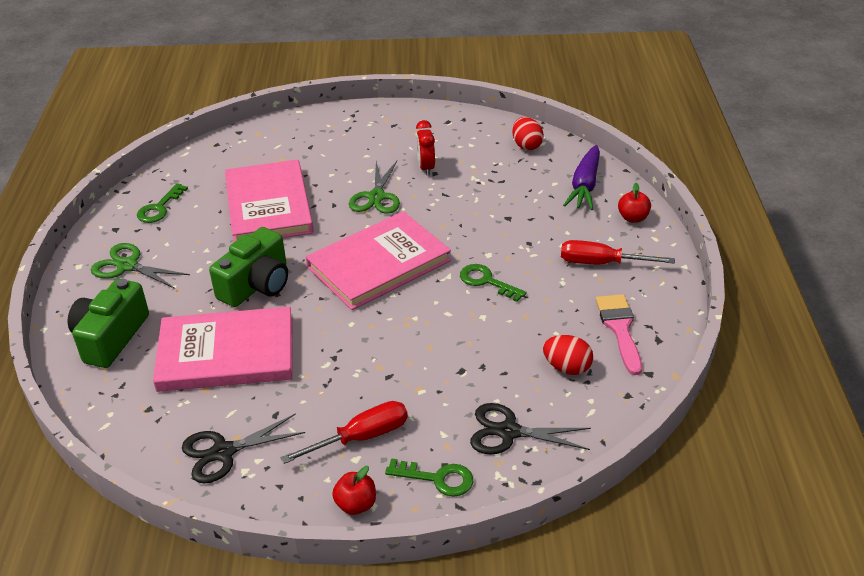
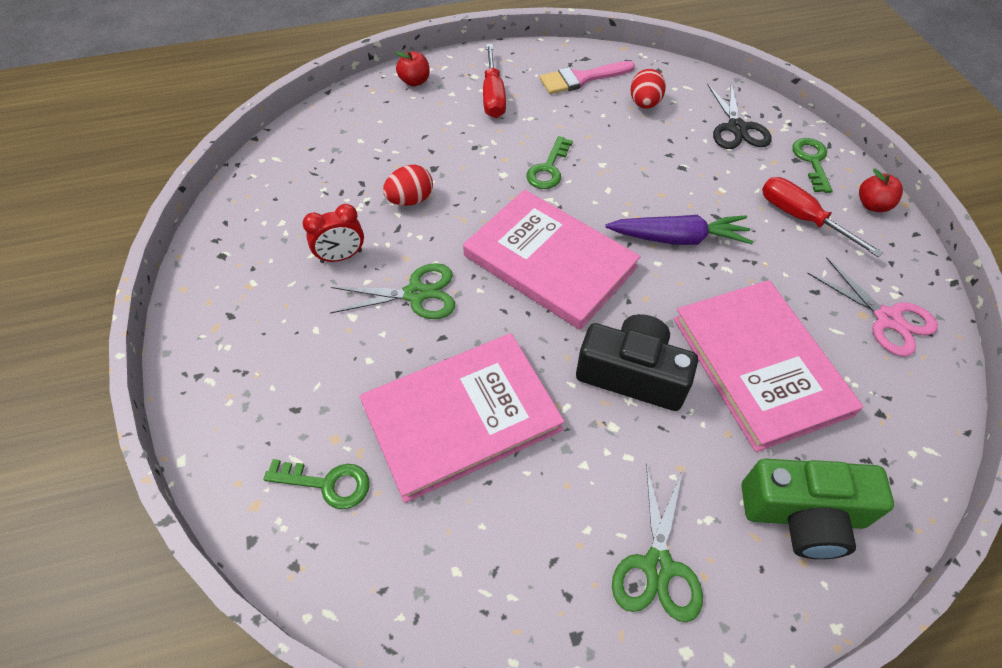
camera: 105 degrees left, 15 degrees up
(159, 208) = (502, 584): green key -> green key (327, 483)
(223, 452) = (887, 319): black scissors -> pink scissors
(256, 285) = (632, 374): green camera -> black camera
(526, 146) = (282, 171): red egg -> red egg (410, 200)
(585, 186) = (363, 117): purple carrot -> purple carrot (678, 238)

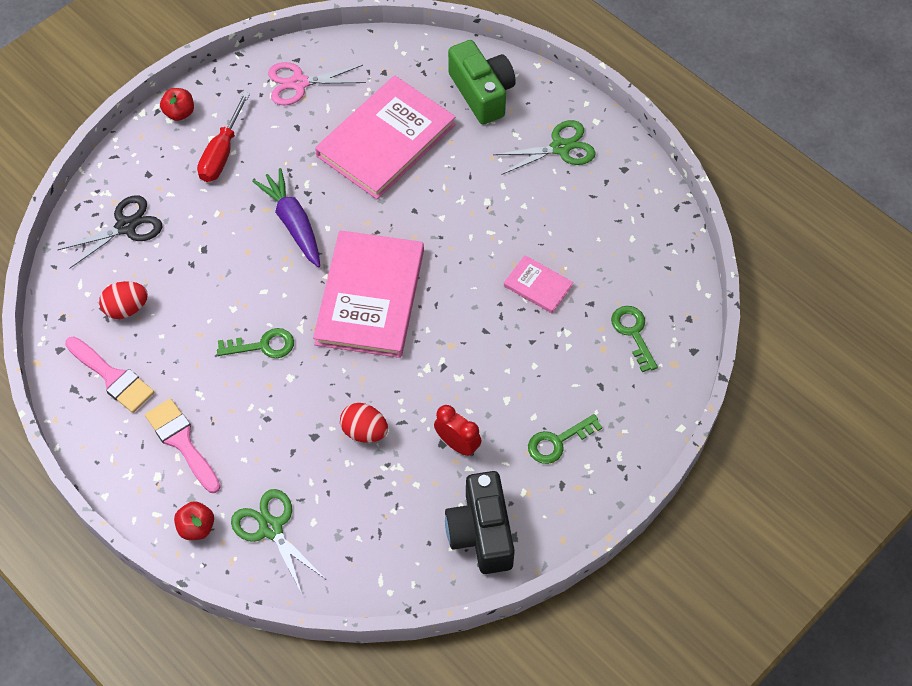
camera: 120 degrees left, 5 degrees up
(416, 294) = (459, 369): green scissors -> green scissors (271, 528)
(461, 416) = (538, 286): pink book -> pink book, size x0.45
(493, 96) = (182, 442): red screwdriver -> pink brush
(632, 374) = (440, 206): black camera -> black camera (481, 532)
(812, 161) = (144, 163): green key -> green key (558, 442)
(887, 319) = (299, 83): pink scissors -> pink scissors turned 120 degrees counterclockwise

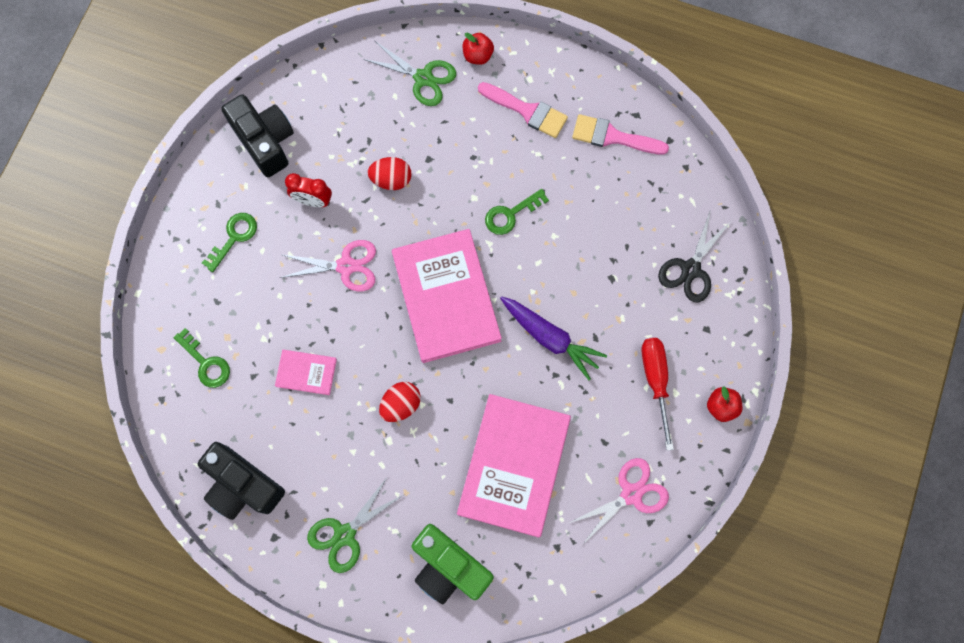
camera: 155 degrees right, 15 degrees up
(126, 308) = (640, 197): red egg -> red egg (401, 404)
(454, 365) = (346, 266): none -> pink scissors
(637, 218) = (242, 485): none -> black camera

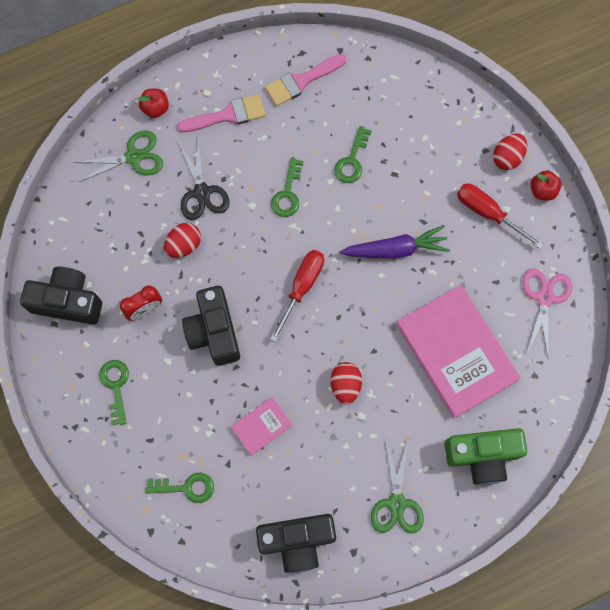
camera: 45 degrees left, 0 degrees up
(346, 266) = (214, 331): pink scissors -> black camera
(446, 297) = (301, 287): pink book -> red screwdriver
(588, 236) = (352, 160): none -> green key
(690, 269) = (437, 121): black scissors -> black scissors (202, 192)
(719, 352) = (507, 157): none -> red egg

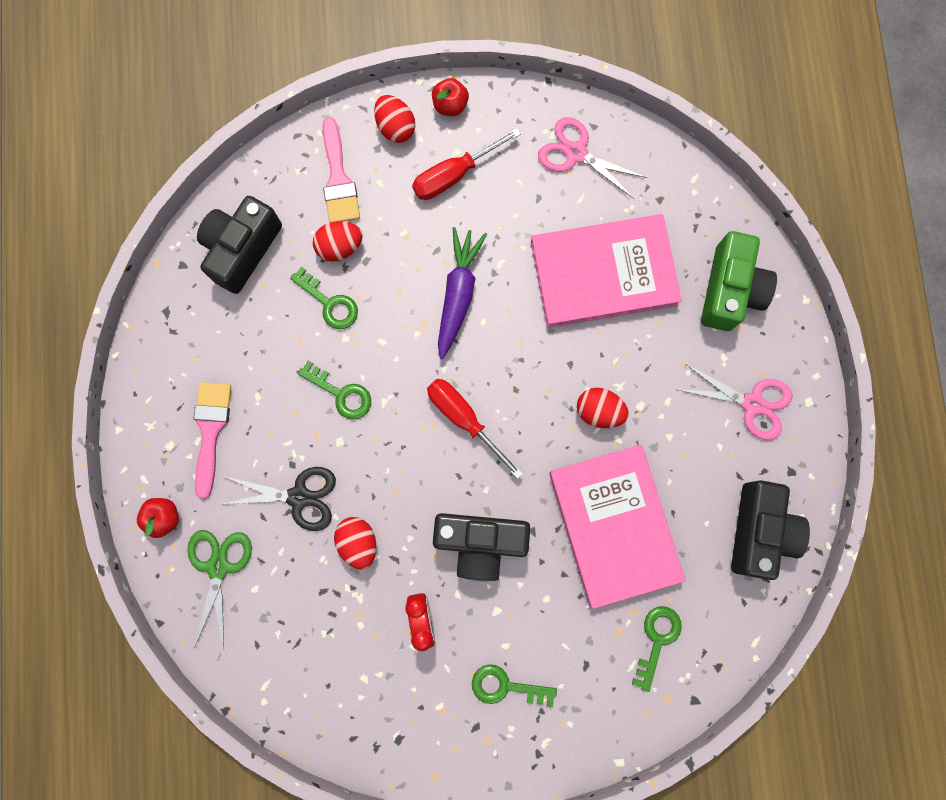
camera: 70 degrees left, 5 degrees up
(67, 301) = (376, 713): black camera -> black camera (242, 249)
(261, 426) = (614, 525): pink book -> pink book, size x2.20
(301, 81) = (203, 325): pink brush -> pink brush (338, 179)
(396, 503) = (752, 404): green scissors -> pink scissors
(397, 152) = (340, 247): none -> red egg

